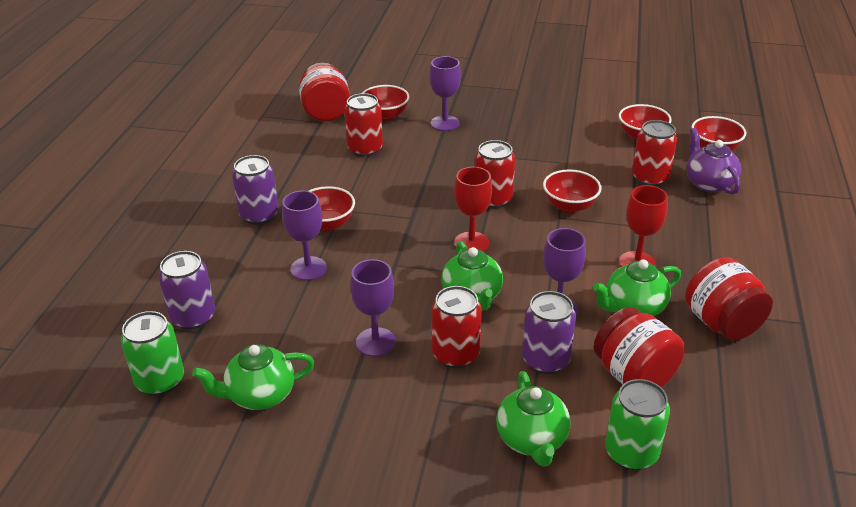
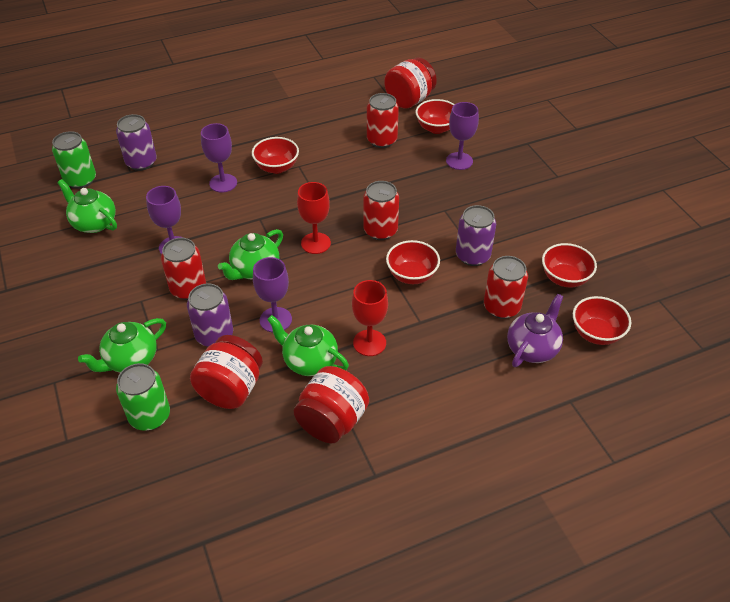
camera: 55 degrees right, 10 degrees up
(259, 215) = (260, 135): purple can -> purple can (472, 256)

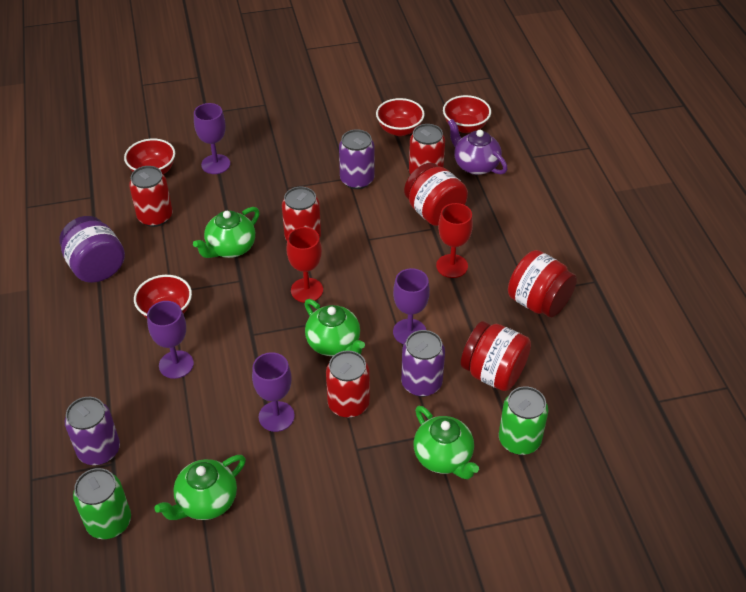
camera: 80 degrees left, 0 degrees up
(309, 361) = (467, 311): green teapot -> green teapot (230, 248)
(317, 123) = (96, 267): none -> purple jar
(409, 100) = (91, 184): red jar -> red jar (434, 212)
(412, 275) = (372, 225): red bowl -> none

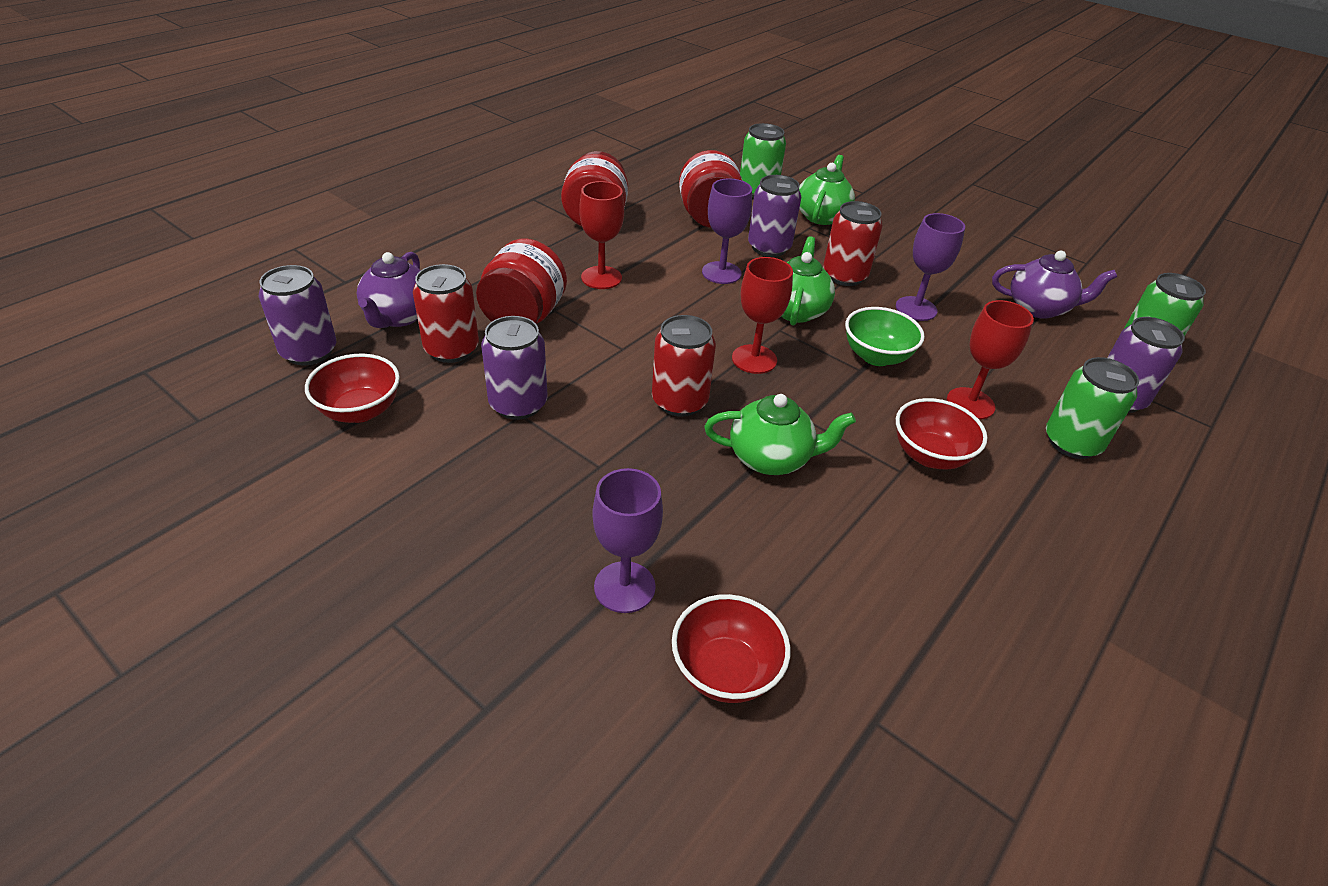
camera: 130 degrees left, 5 degrees down
(96, 267) = (972, 583): purple jar -> none
(104, 386) = (1072, 443): none -> green can
(155, 217) = (813, 584): red can -> none
(176, 364) = (970, 403): purple goblet -> red goblet
(206, 502) = (1039, 308): green teapot -> purple teapot
(254, 351) = (876, 356): none -> green bowl
(465, 127) = (309, 352): red bowl -> purple can

